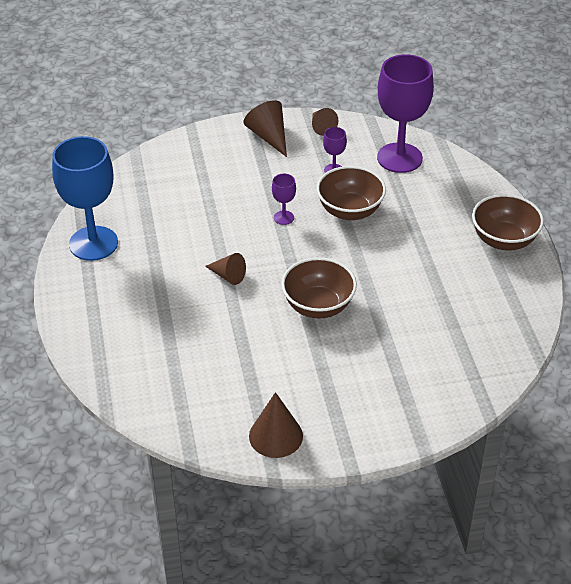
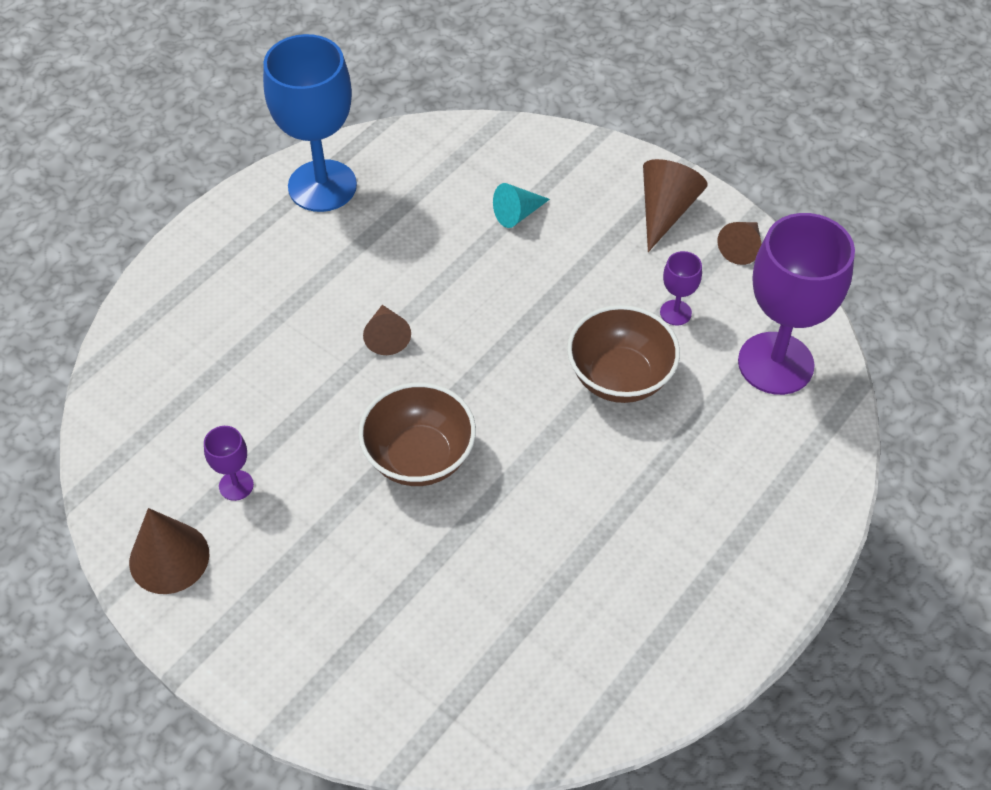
camera: 50 degrees right, 10 degrees up
(207, 185) = (517, 214): none -> turquoise cone
(284, 217) = (538, 321): purple goblet -> purple goblet (236, 485)
(504, 240) = (742, 582): brown bowl -> none

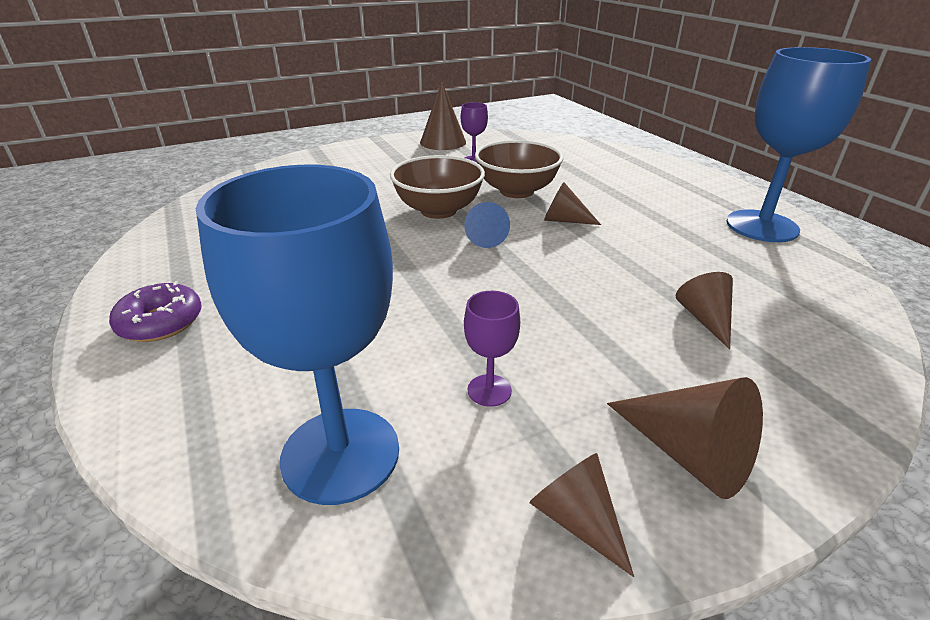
camera: 115 degrees right, 20 degrees down
(461, 390) = (486, 237): none -> blue cone
(517, 214) = (705, 319): turquoise cone -> brown cone
(619, 377) = (430, 318): brown bowl -> brown bowl (516, 191)
(746, 564) = (161, 322): none -> purple donut
(775, 363) = (340, 454): purple goblet -> blue goblet

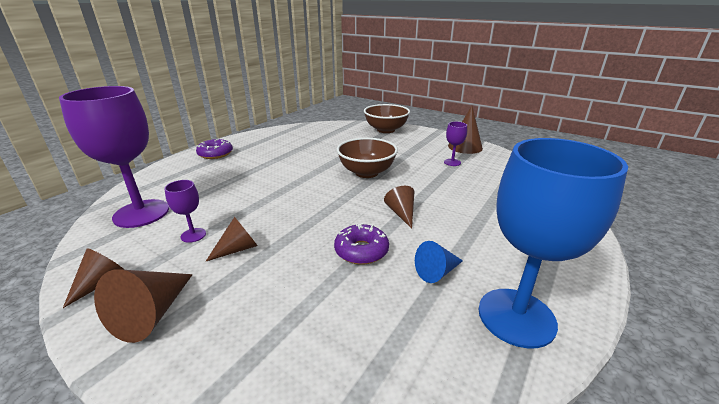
camera: 60 degrees right, 5 degrees down
(340, 454) = (141, 213): blue goblet -> purple goblet
(486, 237) = (348, 194): blue cone -> blue cone (437, 272)
(516, 191) = (425, 187): brown bowl -> brown bowl (386, 130)
(626, 264) = (361, 251): none -> purple donut
(705, 319) = (308, 301): brown cone -> brown cone (238, 249)

